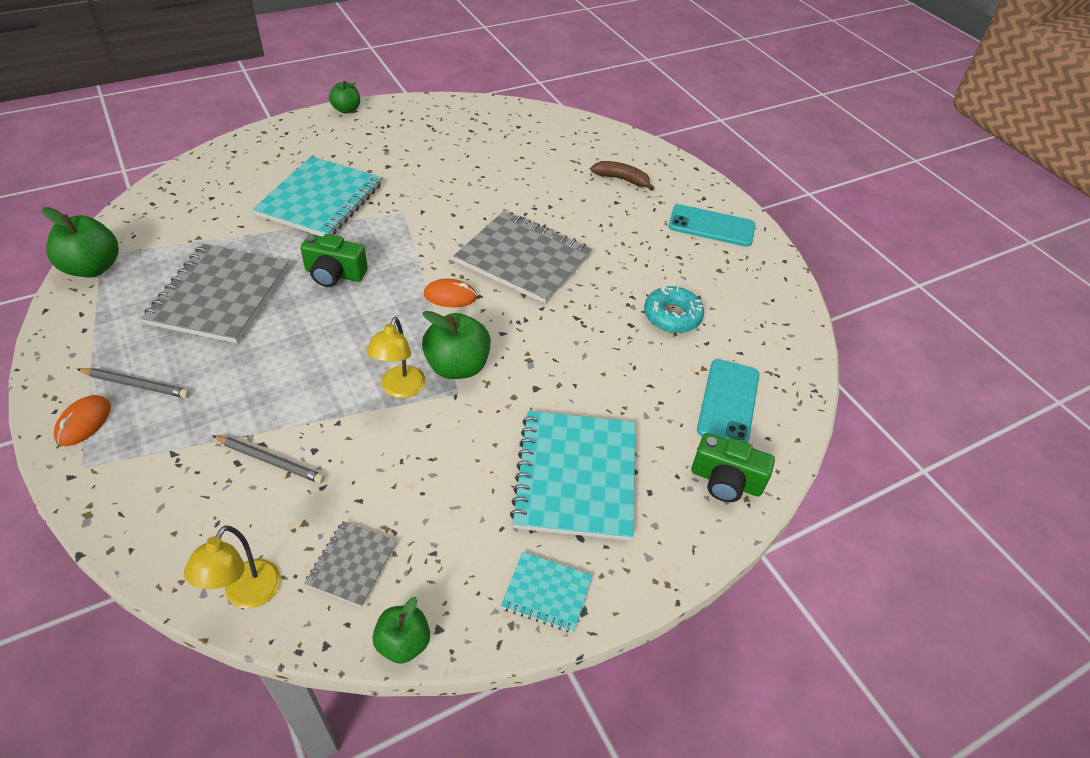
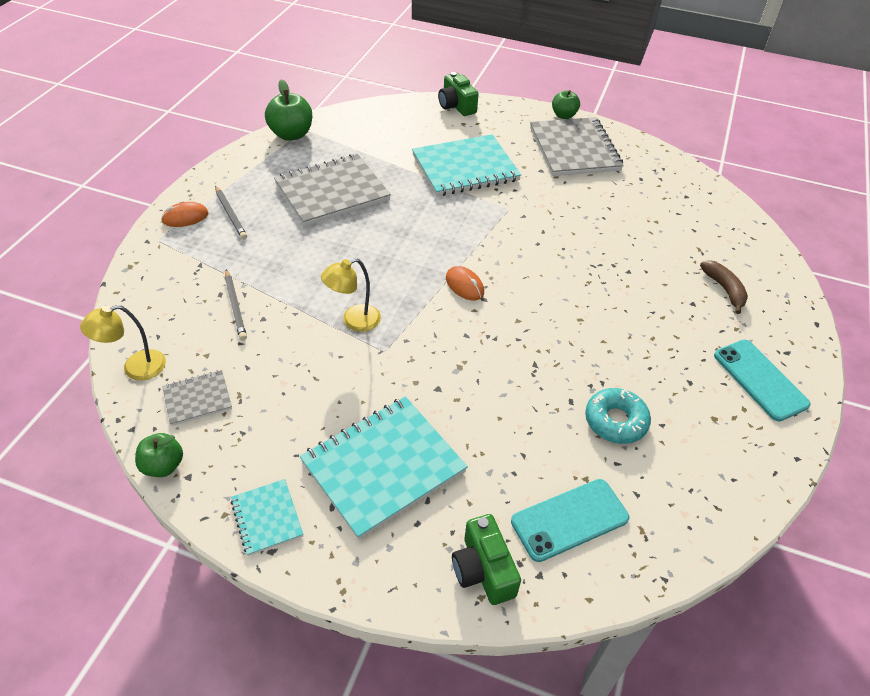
camera: 50 degrees right, 0 degrees up
(334, 274) = (411, 221): green camera -> green camera (456, 106)
(457, 366) = (407, 334): green apple -> none
(523, 259) = (552, 296): grey notebook -> grey notebook (574, 149)

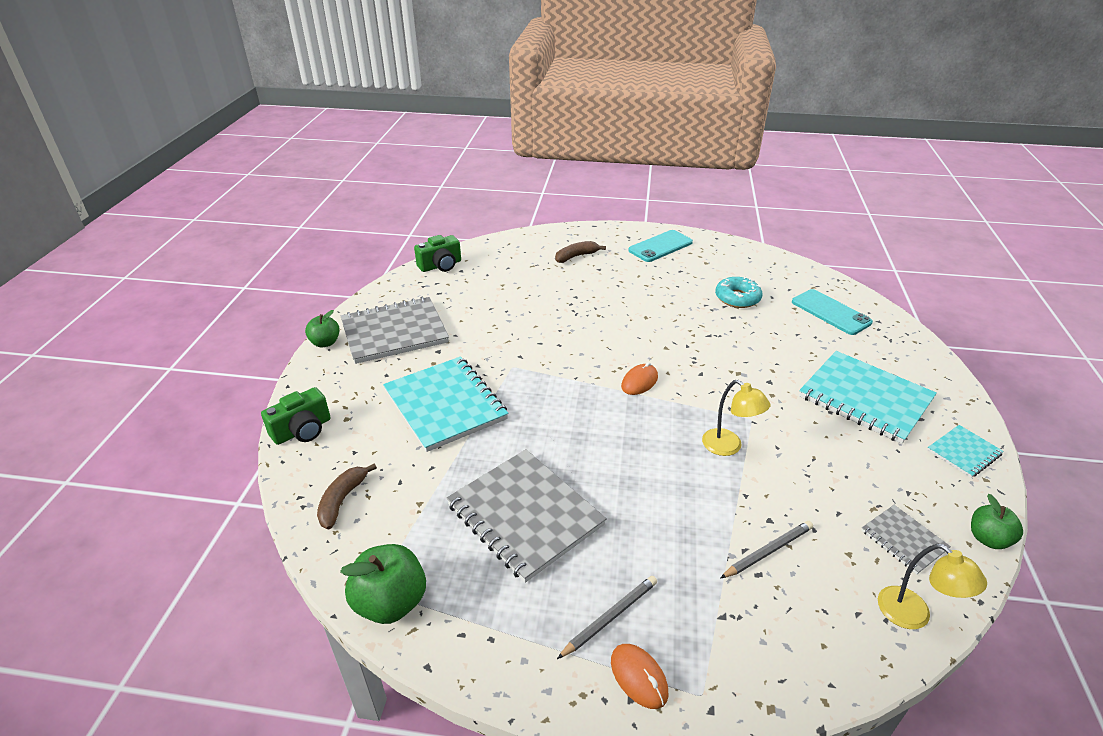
camera: 100 degrees left, 10 degrees down
(381, 120) = (342, 500): none -> brown banana
(483, 570) = (897, 342): green camera -> green camera (440, 265)

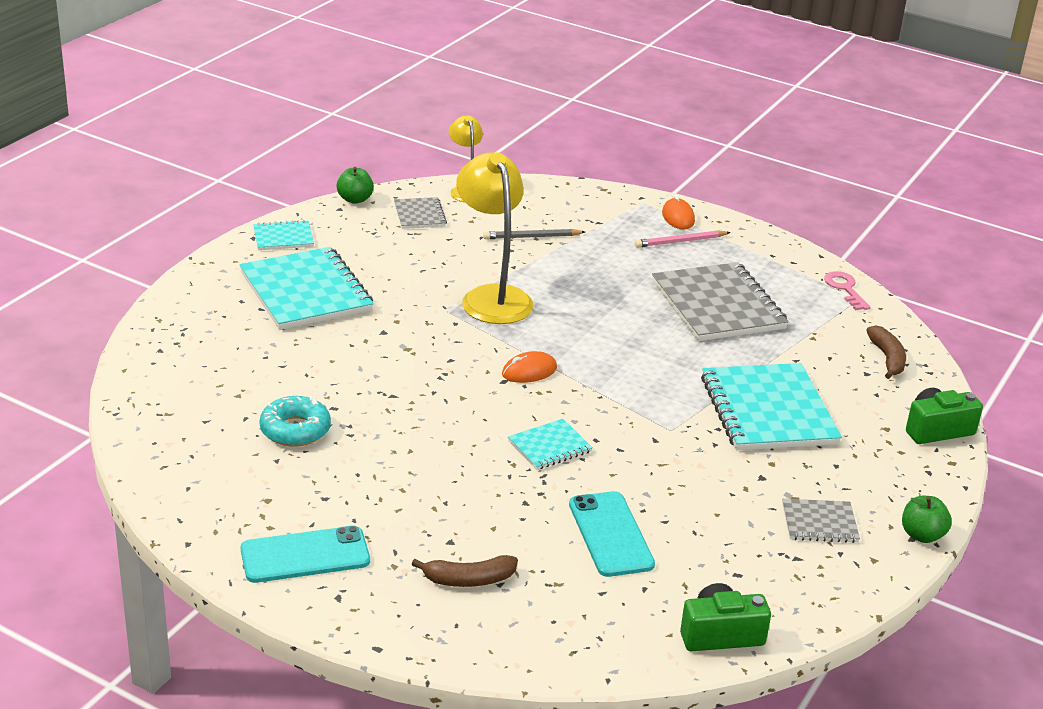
camera: 160 degrees left, 5 degrees down
(342, 500) = (887, 358): brown banana -> brown banana turned 45 degrees counterclockwise
(391, 602) = (845, 289): green apple -> pink key
(394, 332) = (819, 523): grey notebook -> grey notebook, size x0.49
(585, 331) = (549, 446): none -> turquoise notebook
(610, 617) = (680, 241): grey pencil -> pink pencil
(728, 447) = (492, 297): yellow lamp -> yellow lamp, size x1.75
(830, 312) = (201, 376): turquoise phone -> turquoise phone (611, 534)

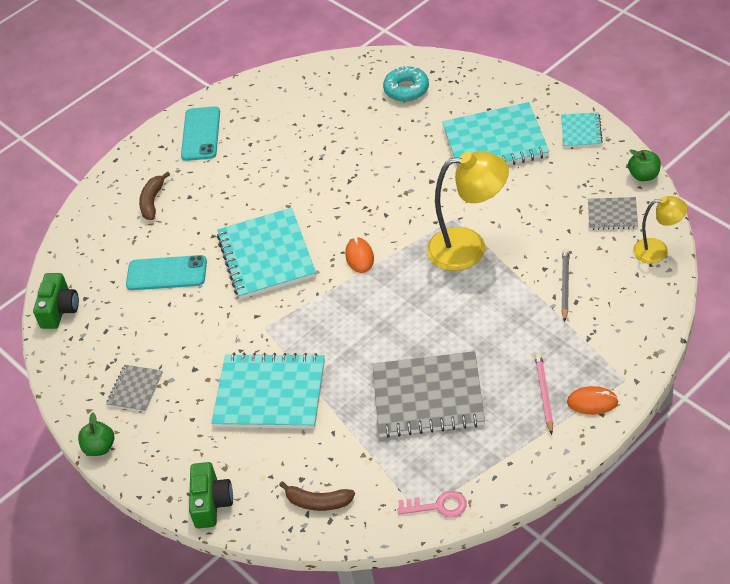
camera: 115 degrees right, 15 degrees up
(295, 430) = (323, 132): turquoise donut -> turquoise donut (406, 89)
(549, 446) = (266, 256): turquoise notebook -> turquoise notebook, size x2.02

